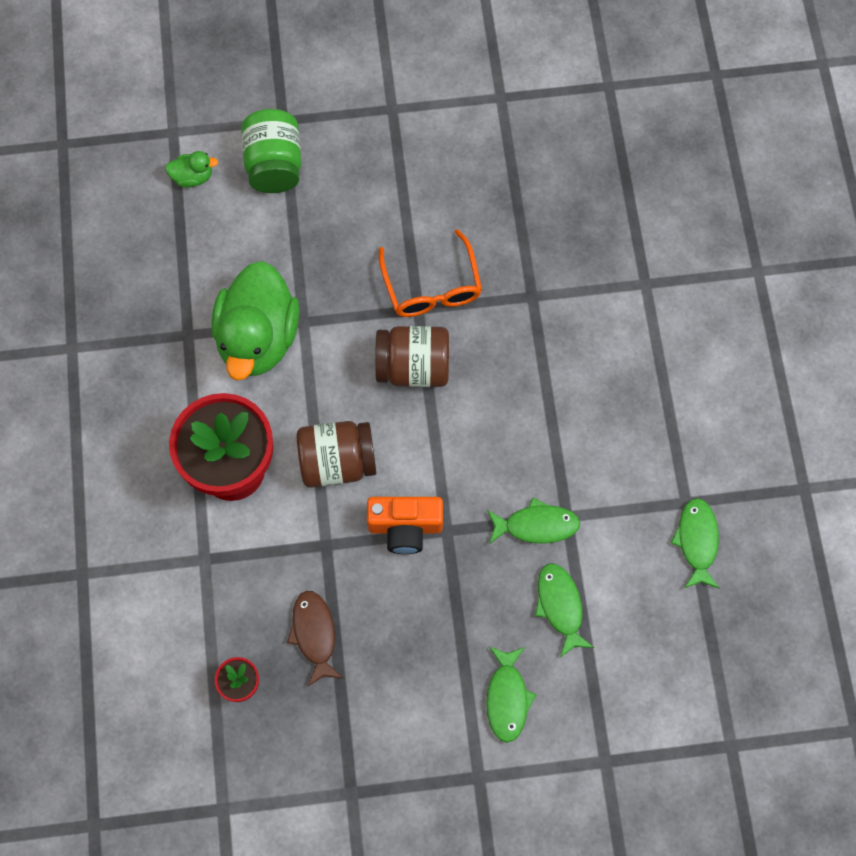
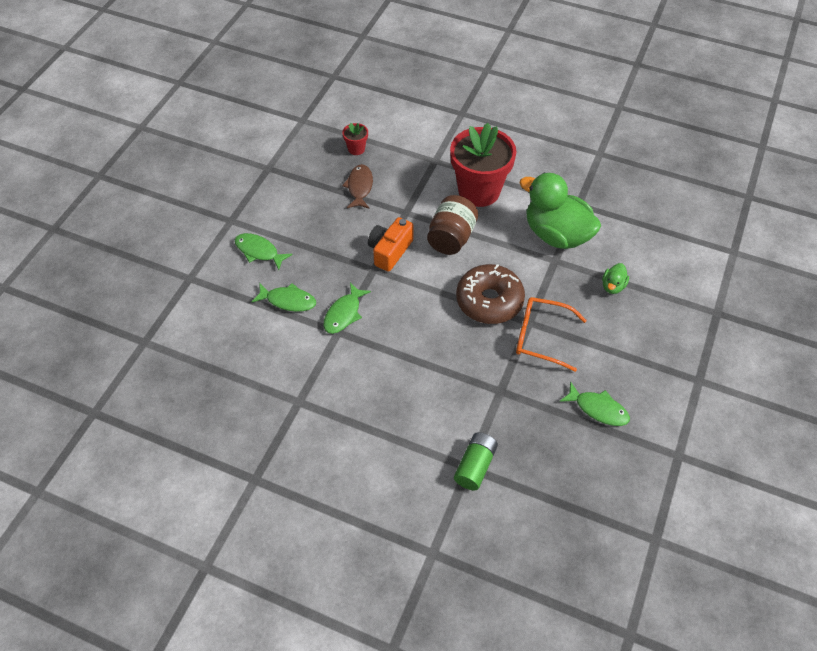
camera: 120 degrees right, 15 degrees down
(193, 177) = (692, 248): green duck -> green duck (613, 286)
(274, 165) = (682, 293): green jar -> none
(314, 634) = (359, 187): brown fish -> brown fish turned 105 degrees counterclockwise
(413, 367) = (489, 301): brown jar -> brown donut
(639, 278) = (475, 466): none -> green battery
(697, 541) = (270, 393): green fish -> green fish (598, 409)

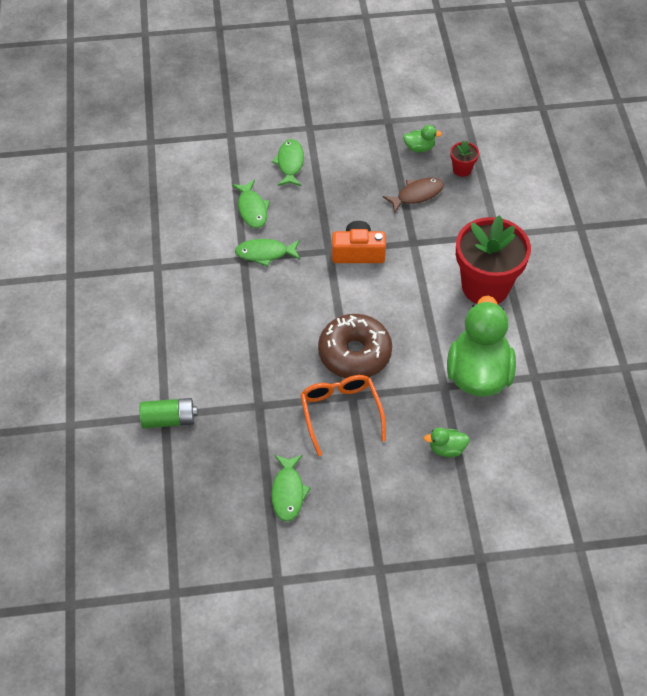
camera: 60 degrees right, 0 degrees up
(313, 162) = (419, 148): none -> green duck
(451, 238) = (409, 291): brown jar -> none

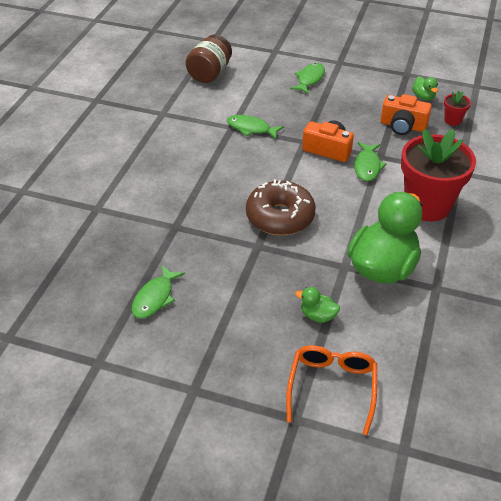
camera: 25 degrees right, 10 degrees down
(169, 419) = (97, 212): green battery -> none
(176, 192) = (210, 73): none -> brown jar
(252, 209) = (260, 99): green fish -> green fish (367, 166)
(341, 413) = (240, 255): orange glasses -> orange glasses (332, 388)
(417, 195) = (403, 126): brown fish -> orange camera
(419, 148) = (423, 97): green duck -> green duck turned 45 degrees clockwise

